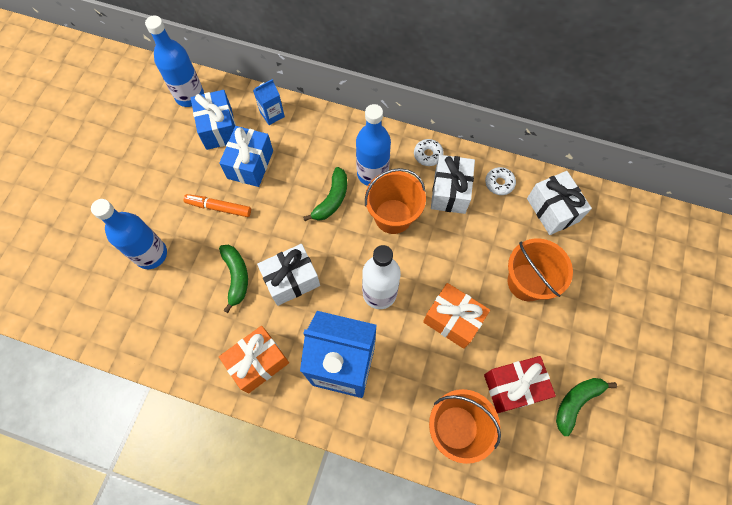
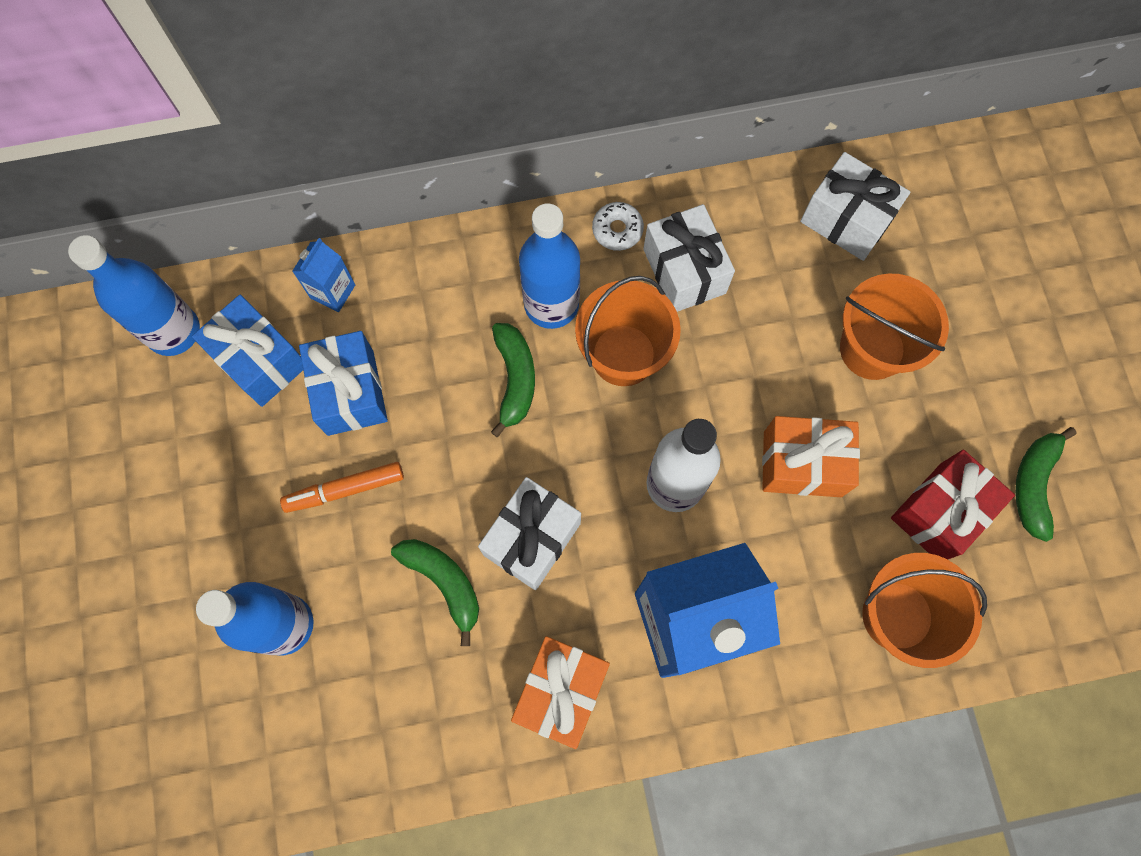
camera: 30 degrees left, 5 degrees up
(499, 183) = (748, 219): white donut -> none

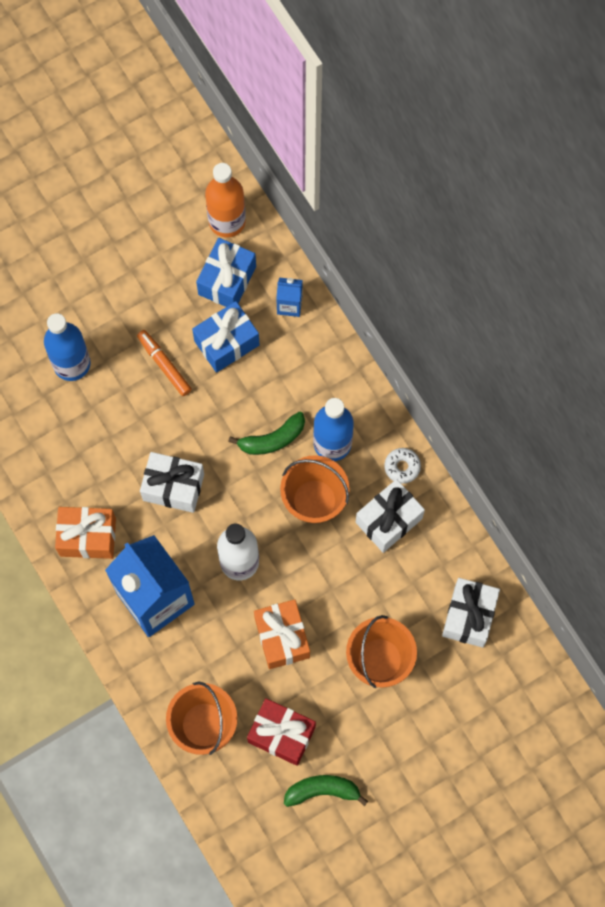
camera: 70 degrees right, 0 degrees up
(173, 331) = (227, 221): blue bottle -> orange bottle
(444, 582) = (128, 445): green banana -> none

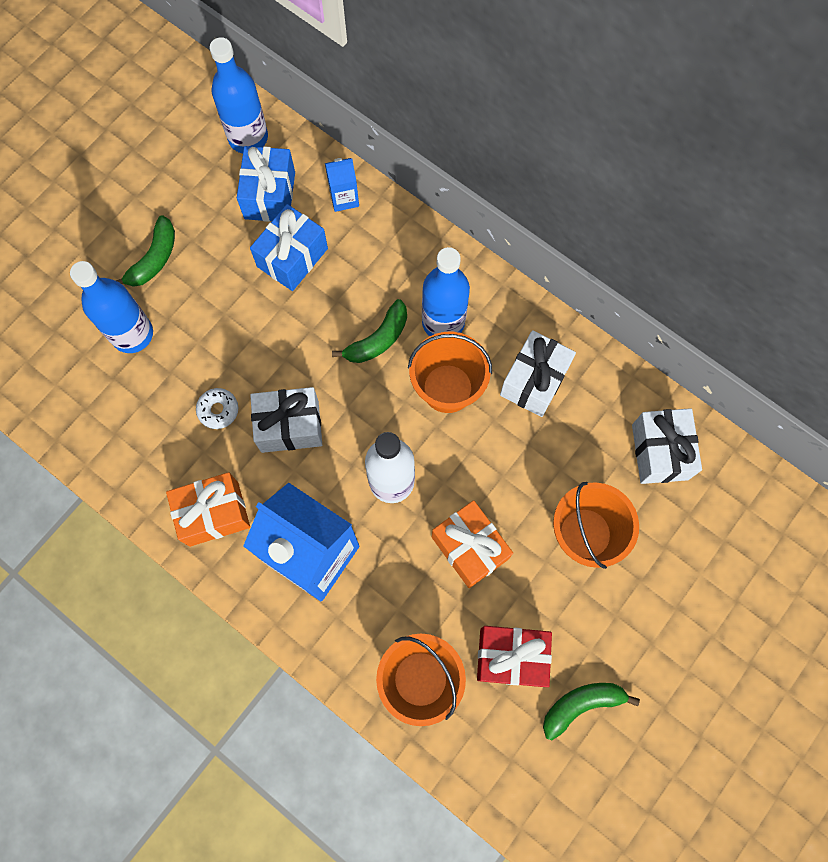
camera: 20 degrees left, 0 degrees up
(111, 304) = (154, 259): none -> green banana
(164, 365) = (234, 302): orange marker -> none
(227, 221) = (248, 138): orange bottle -> blue bottle
(402, 467) = (525, 321): white donut -> white donut (218, 410)

